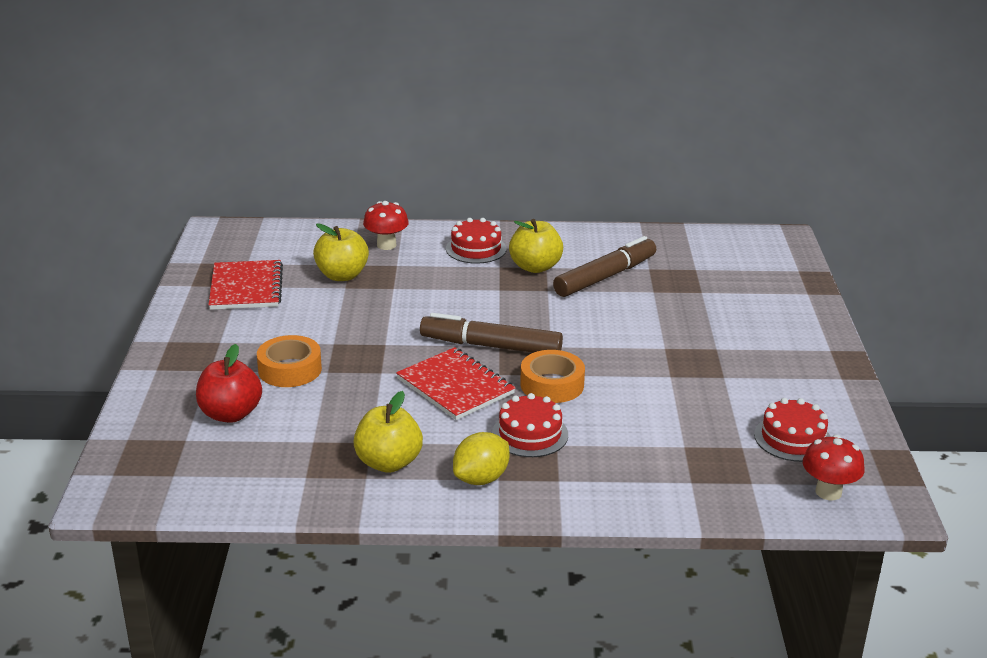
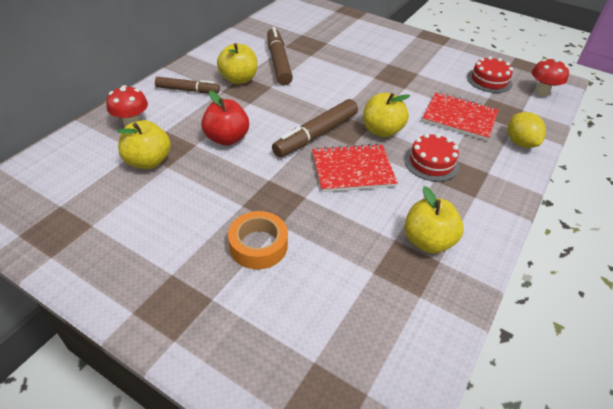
camera: 60 degrees left, 15 degrees up
(230, 414) = (296, 311): red apple -> red apple (227, 138)
(246, 287) = (101, 222): red notebook -> red notebook (459, 118)
(476, 249) = (188, 90): red cake -> brown marker
(481, 479) = (471, 204): yellow lemon -> yellow lemon (520, 142)
(552, 385) = (382, 131): orange tape -> yellow apple

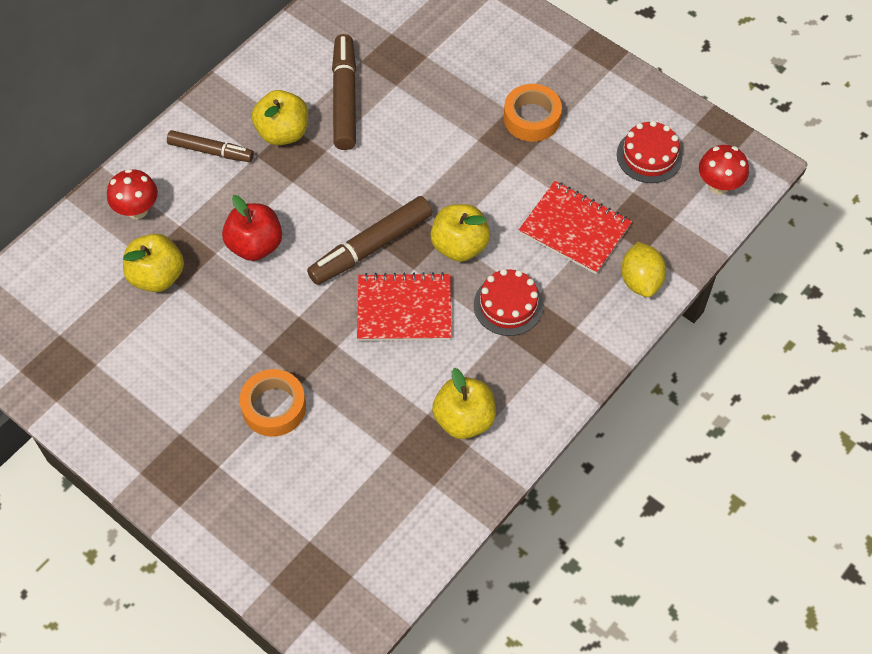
camera: 10 degrees right, 15 degrees up
(405, 66) = (531, 118): none -> orange tape

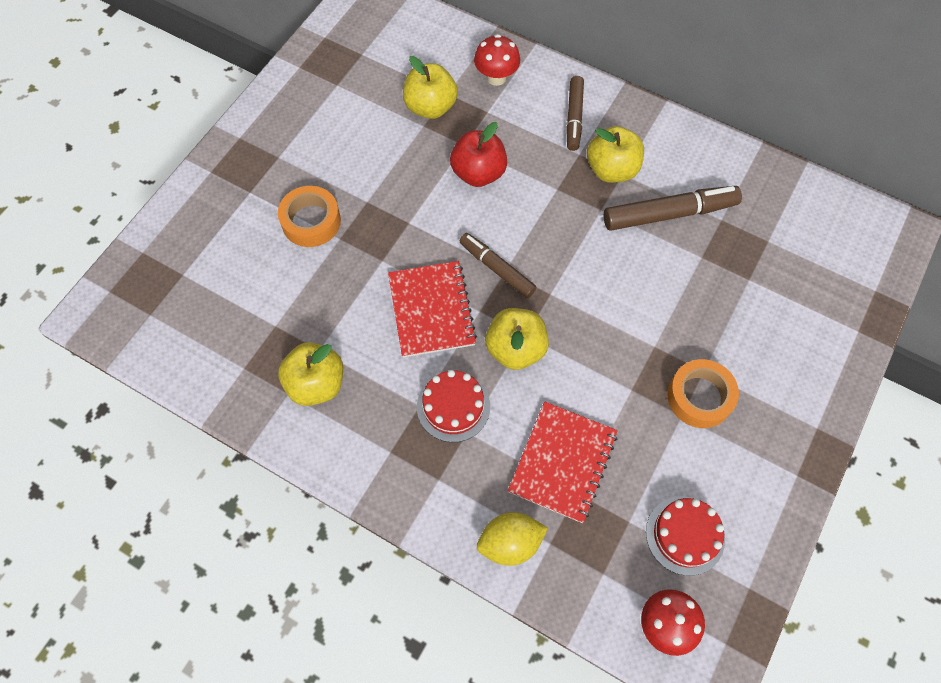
camera: 80 degrees right, 5 degrees up
(371, 247) = (497, 269): brown marker -> brown marker, size x0.65

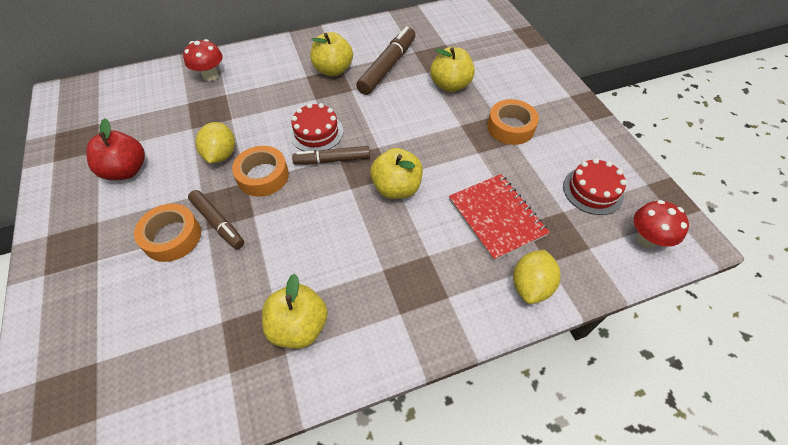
camera: 50 degrees left, 10 degrees down
(418, 176) = (221, 155): none -> yellow lemon
(427, 229) = (263, 176): none -> orange tape
(430, 107) = (184, 116): yellow apple -> yellow apple (450, 85)
(431, 310) = (321, 213): red notebook -> none
(453, 406) = (403, 250): red cake -> red cake (316, 132)
(478, 173) = (259, 125): red apple -> red apple (126, 170)
(574, 117) = (282, 63): brown marker -> brown marker (218, 223)

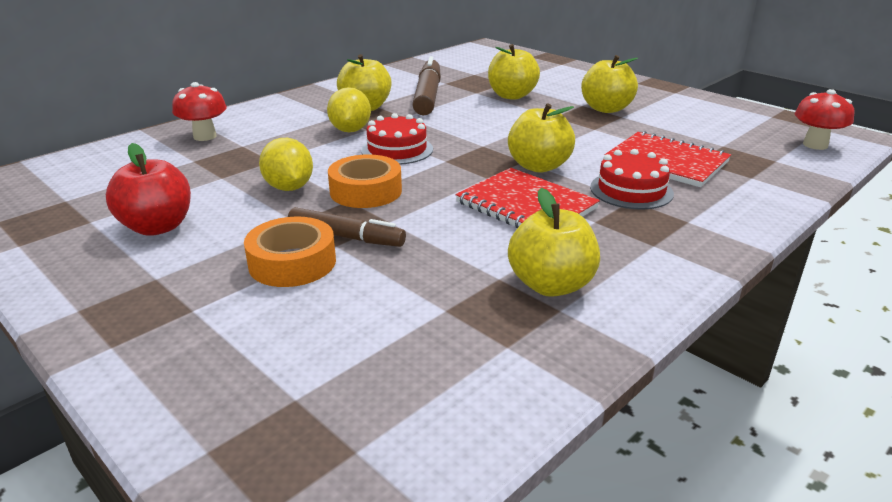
camera: 25 degrees left, 25 degrees down
(332, 160) = (440, 163): brown marker -> none
(351, 232) = (526, 205): none -> red notebook
(510, 127) = (606, 109): orange tape -> yellow apple
(530, 285) = (756, 194): yellow lemon -> yellow lemon (350, 130)
(593, 190) = (732, 129): red cake -> red cake (631, 190)

